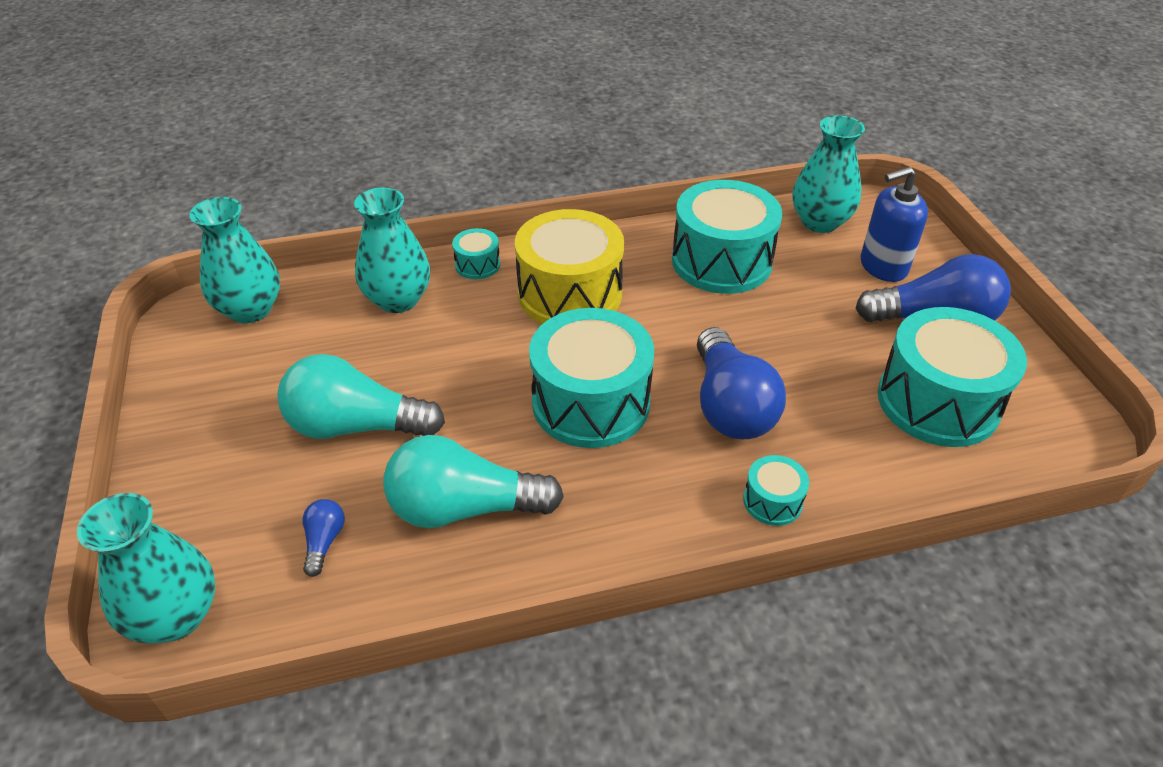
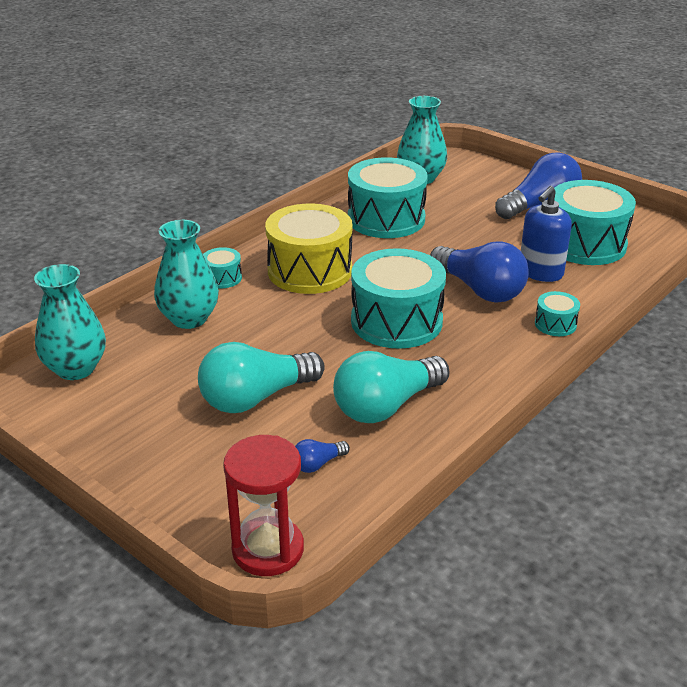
camera: 35 degrees left, 10 degrees down
(176, 616) = (268, 549): turquoise vase -> red hourglass
(324, 541) = (317, 464): blue light bulb -> blue light bulb turned 90 degrees counterclockwise
(883, 266) = (483, 189): blue soap dispenser -> blue soap dispenser (540, 272)

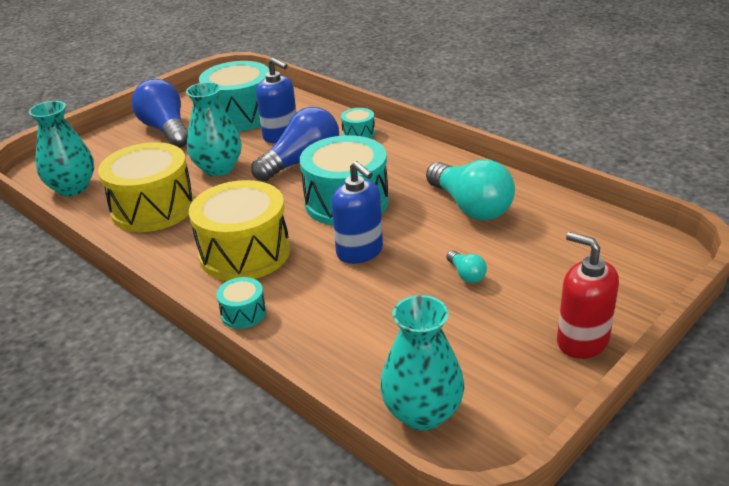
camera: 85 degrees left, 0 degrees up
(134, 467) = (582, 341): none -> red soap dispenser
(189, 318) = (326, 331): turquoise vase -> turquoise vase (218, 168)
(256, 398) = (466, 275): turquoise light bulb -> turquoise light bulb, size x0.44
(268, 549) = (655, 257): red hourglass -> none
(304, 332) = (360, 251): none -> blue soap dispenser
(317, 464) = (551, 237): blue light bulb -> none
(386, 219) = (153, 208): turquoise drum -> yellow drum

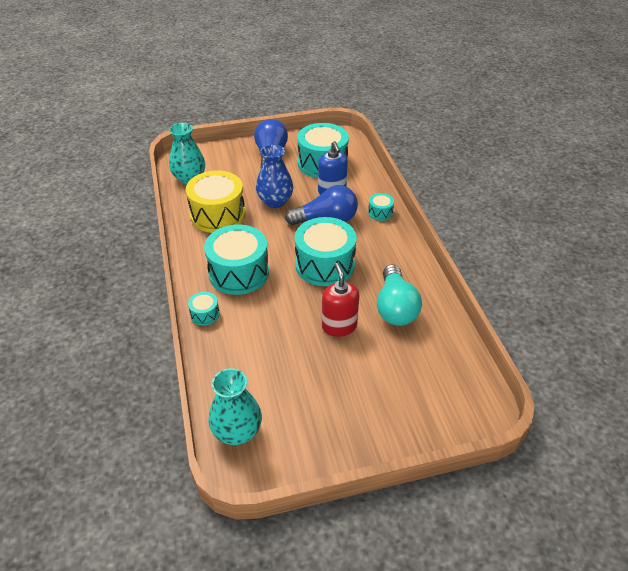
camera: 30 degrees right, 10 degrees up
(218, 168) = (275, 201): turquoise vase -> blue vase
(245, 253) = (239, 273): yellow drum -> turquoise drum
(360, 251) = (300, 306): blue soap dispenser -> none
(466, 275) = (344, 356): turquoise light bulb -> none
(582, 341) = (366, 441): red soap dispenser -> red soap dispenser (339, 326)

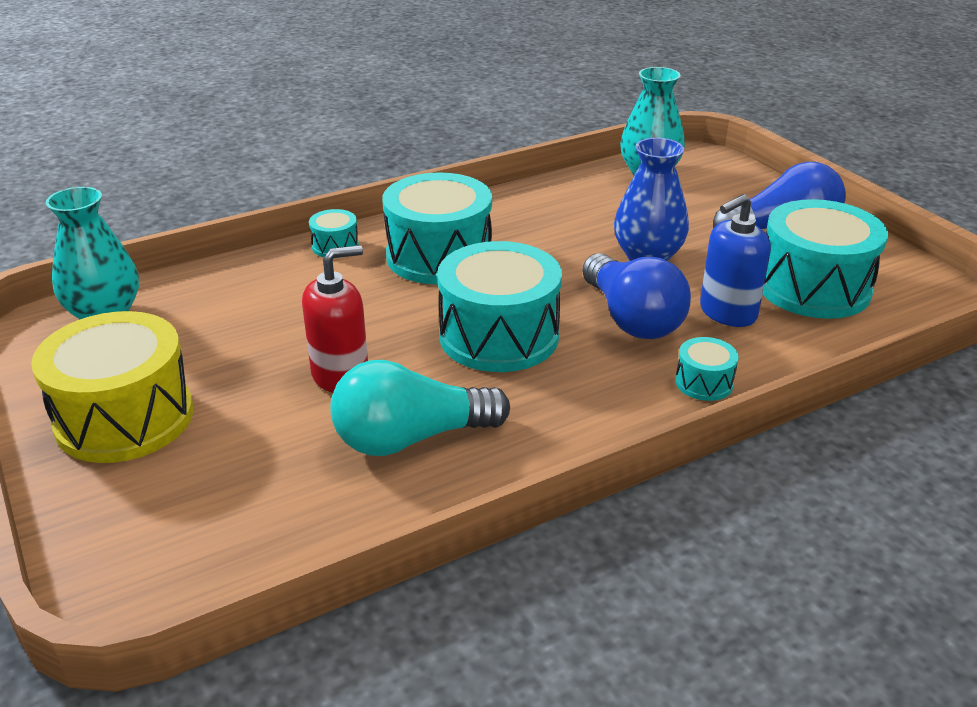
camera: 75 degrees right, 10 degrees down
(218, 215) = (573, 213): yellow drum -> yellow drum (125, 418)

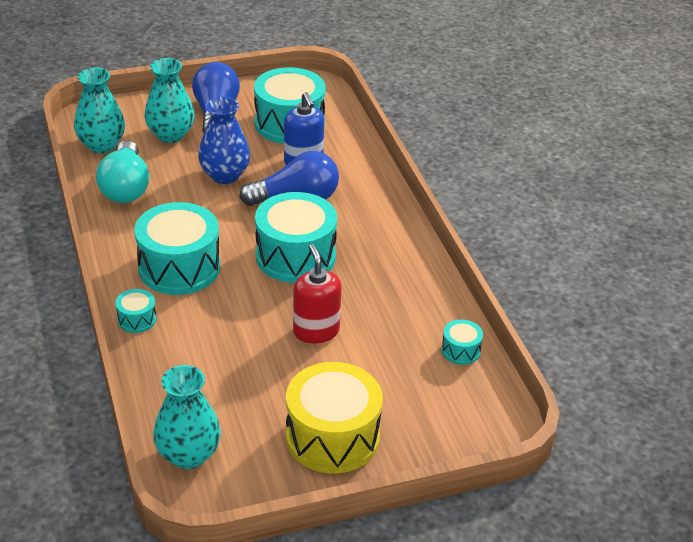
camera: 80 degrees left, 5 degrees up
(411, 438) = (390, 307): turquoise light bulb -> turquoise light bulb (125, 187)
(704, 383) = (370, 189): turquoise drum -> turquoise drum (461, 350)
(706, 208) = (170, 135): none -> turquoise vase

